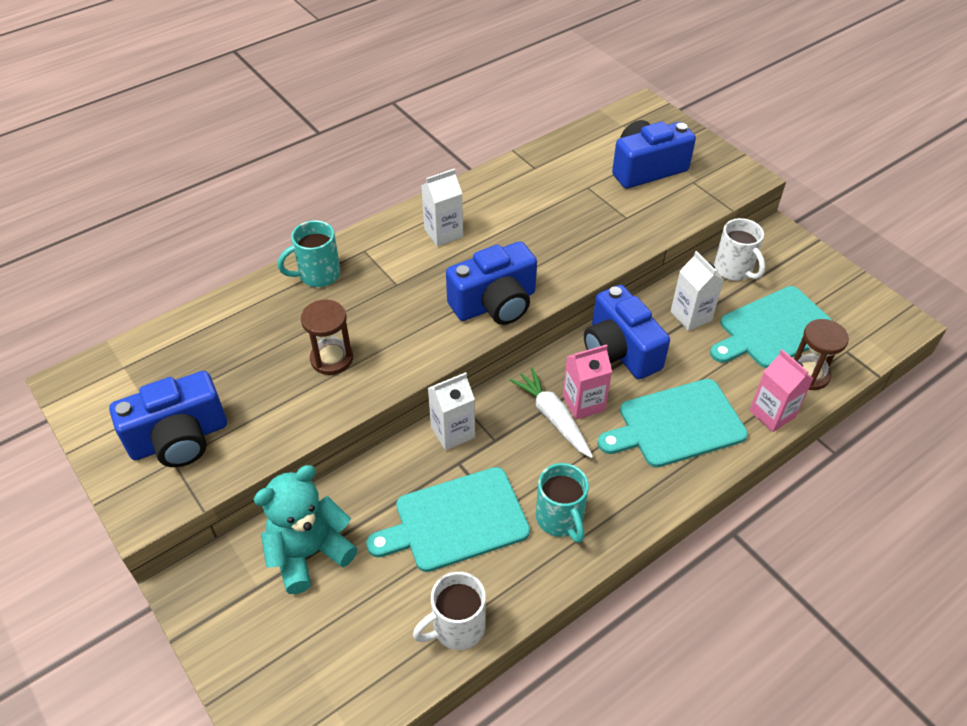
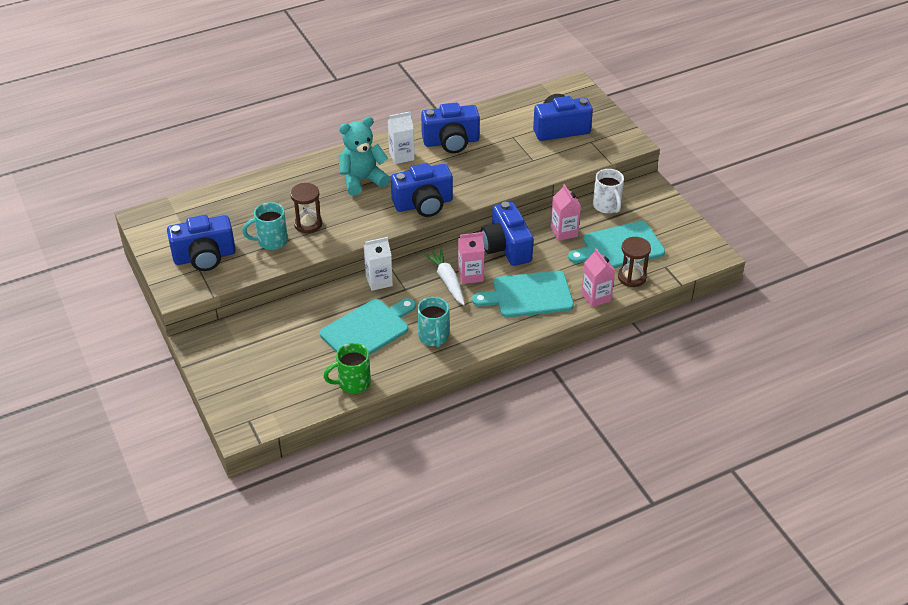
camera: 10 degrees right, 5 degrees down
(309, 553) = (273, 334): turquoise teddy bear -> turquoise teddy bear (362, 180)
(318, 275) = (310, 173): turquoise mug -> turquoise mug (271, 241)
(456, 521) = (367, 329): turquoise cutting board -> turquoise cutting board turned 150 degrees clockwise
(457, 627) = (353, 383): white mug -> green mug
(506, 204) = (451, 142): none -> blue camera
(691, 316) = (564, 232): white carton -> pink carton

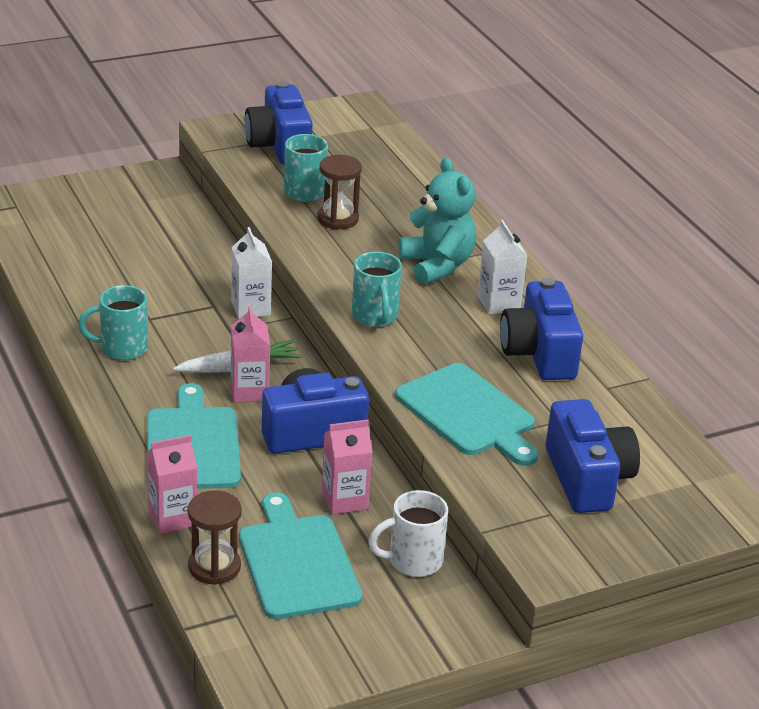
camera: 90 degrees right, 10 degrees down
(353, 383) = (53, 279): green mug -> none
(367, 329) = (152, 294): turquoise cutting board -> turquoise cutting board (468, 413)
(423, 204) = (375, 317): blue camera -> turquoise mug

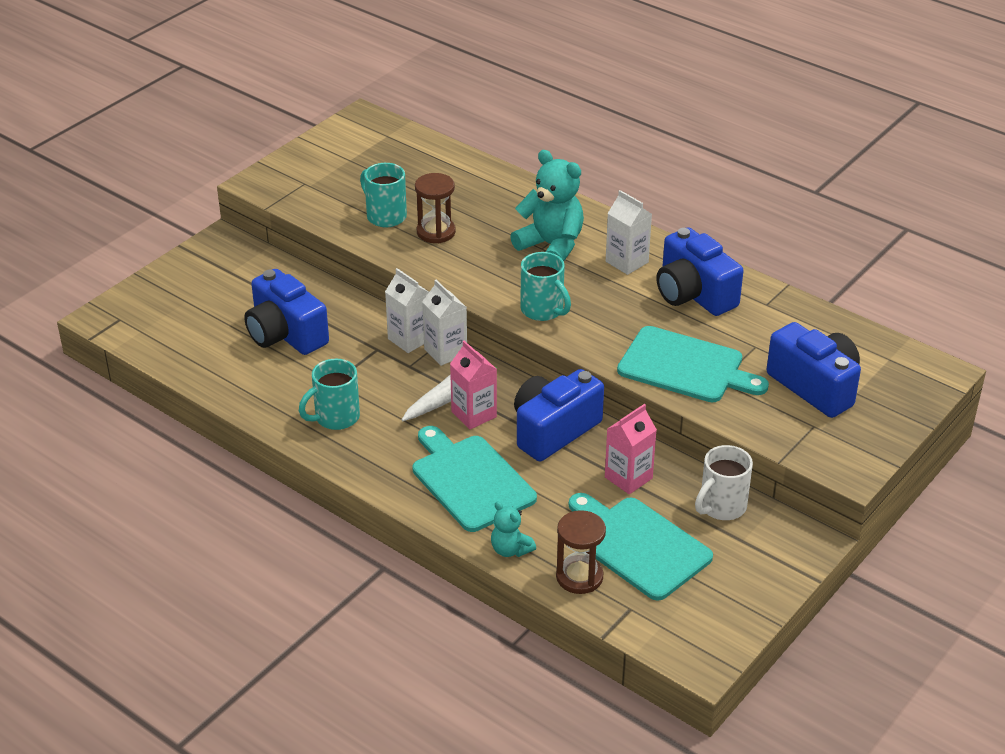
camera: 25 degrees left, 5 degrees up
(172, 517) = (510, 549): pink carton -> turquoise teddy bear
(274, 330) = (445, 352): none -> white carton
(279, 146) = (326, 180): blue camera -> blue camera (285, 334)

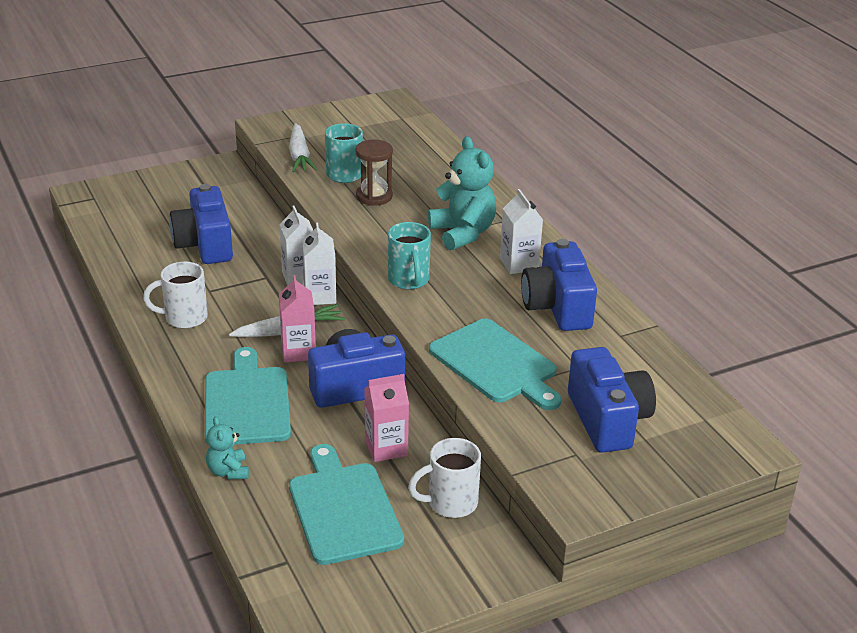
camera: 25 degrees right, 5 degrees down
(323, 209) = (299, 156): none -> white carrot
(335, 418) = (184, 318): turquoise mug -> white mug
(579, 577) = (266, 516): brown hourglass -> none

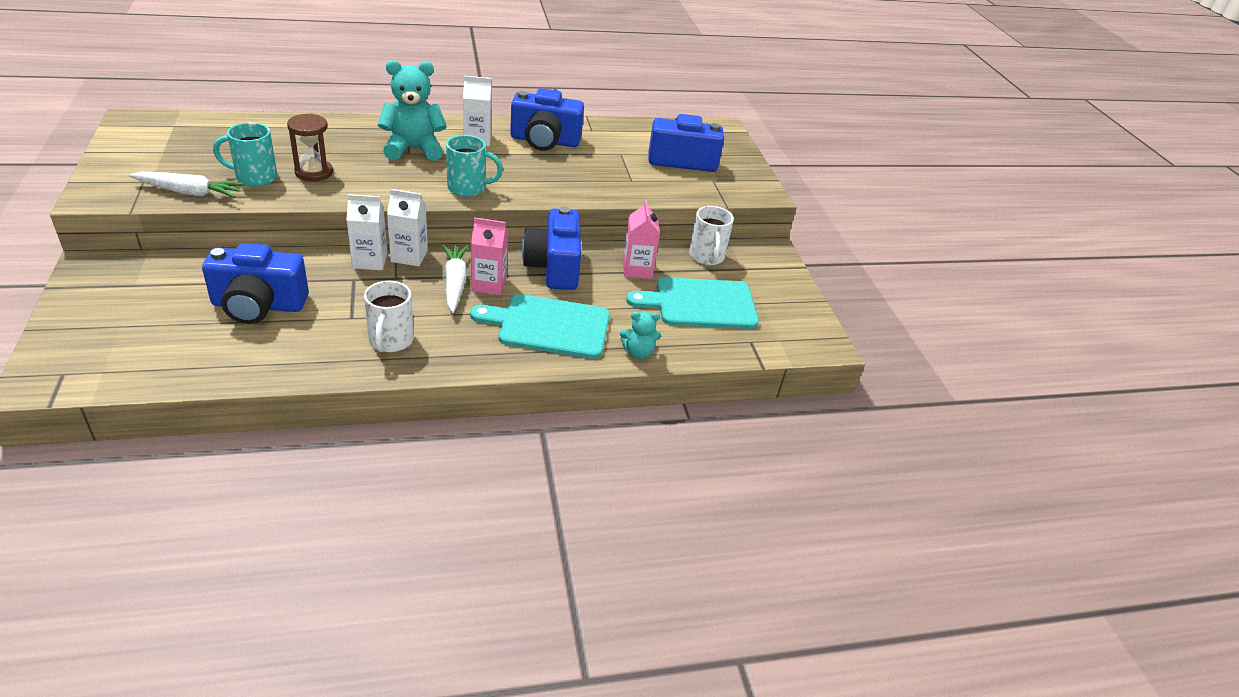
camera: 80 degrees left, 5 degrees up
(496, 364) = (603, 181): turquoise cutting board -> none

